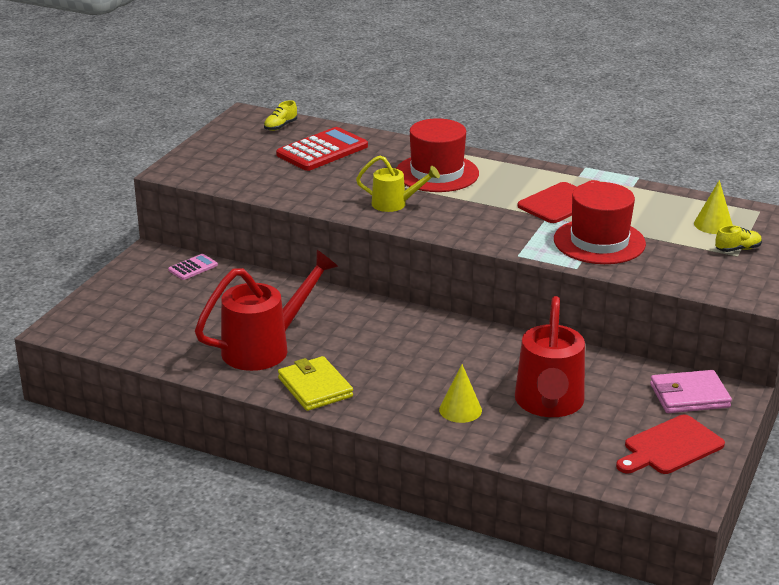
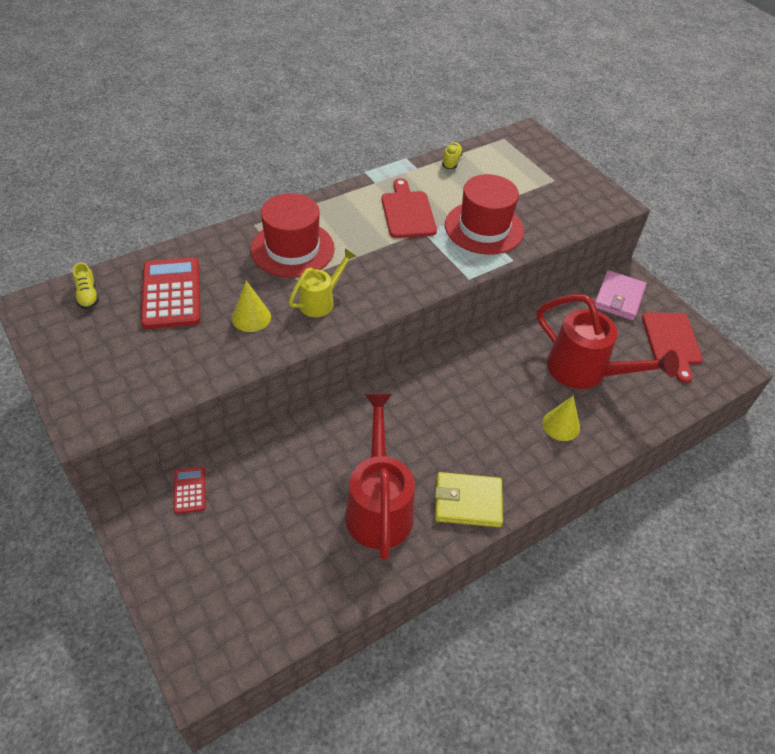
camera: 60 degrees left, 20 degrees up
(193, 267) = (190, 490): pink calculator -> red calculator
(713, 224) = (505, 166): yellow cone -> yellow cone (251, 317)
(737, 249) = (546, 176): yellow shoe -> yellow shoe (451, 161)

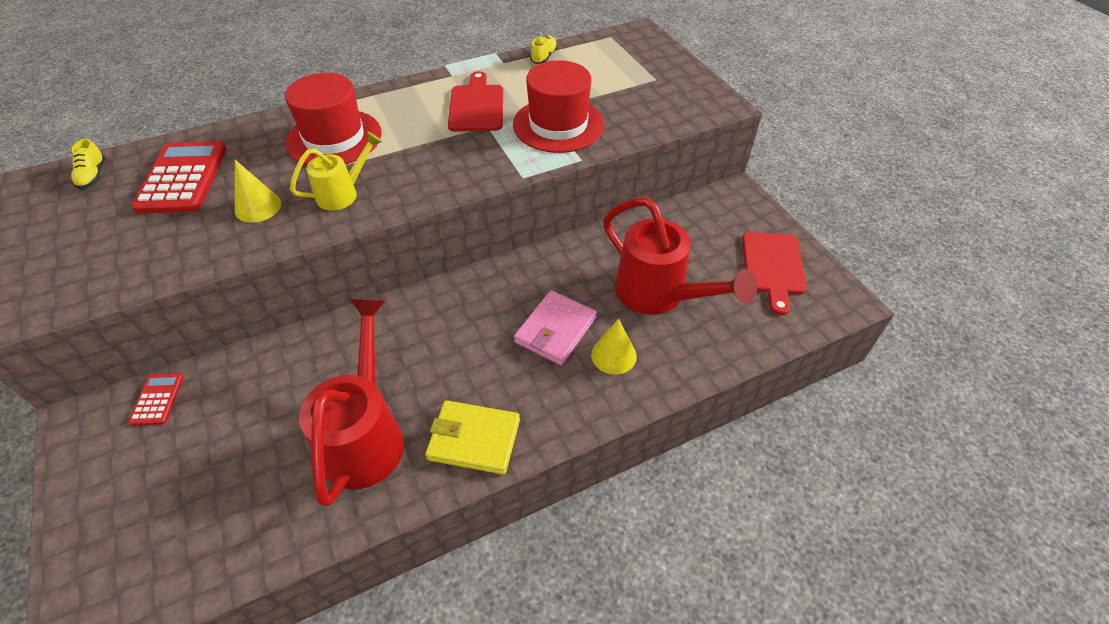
camera: 10 degrees right, 0 degrees up
(618, 298) = (719, 215): pink wallet -> pink wallet (555, 330)

